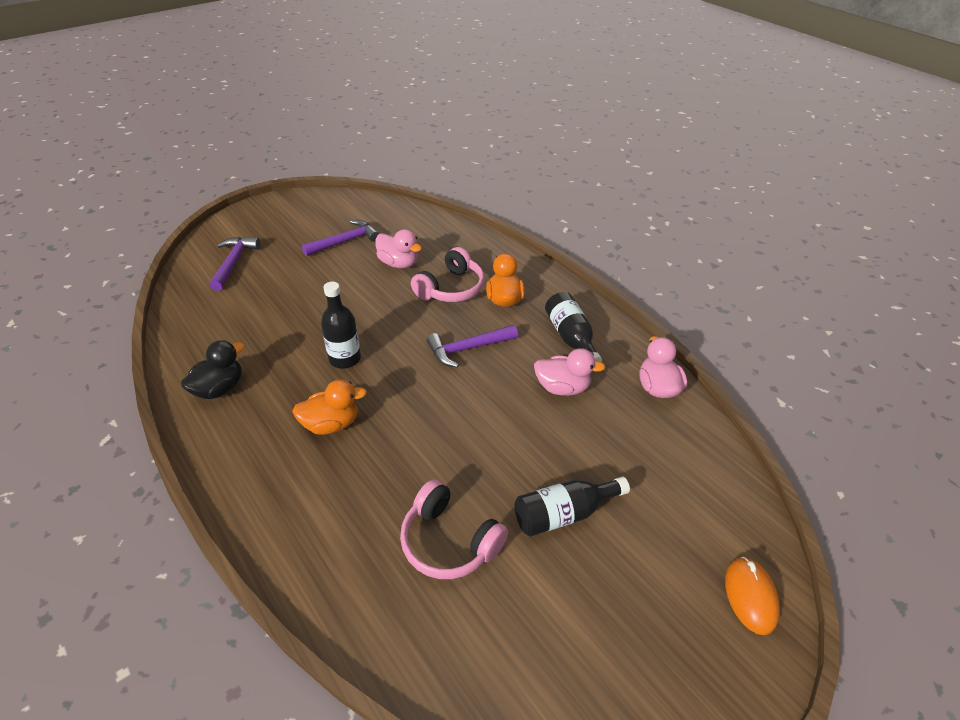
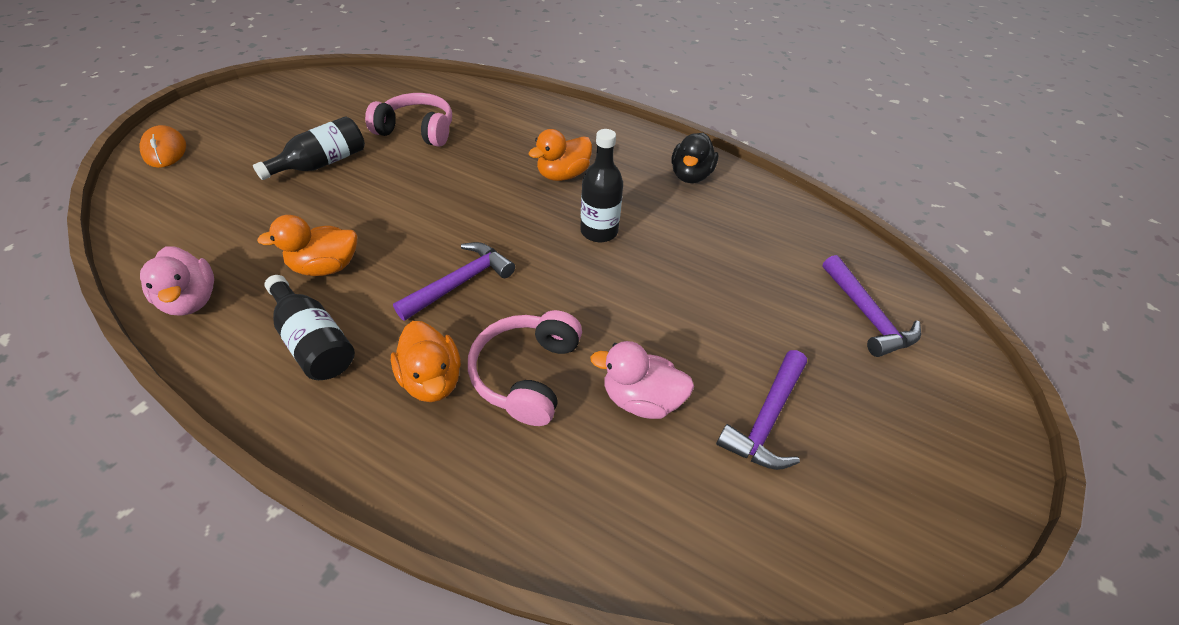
camera: 155 degrees right, 5 degrees up
(562, 387) = (326, 267): pink duck -> orange duck

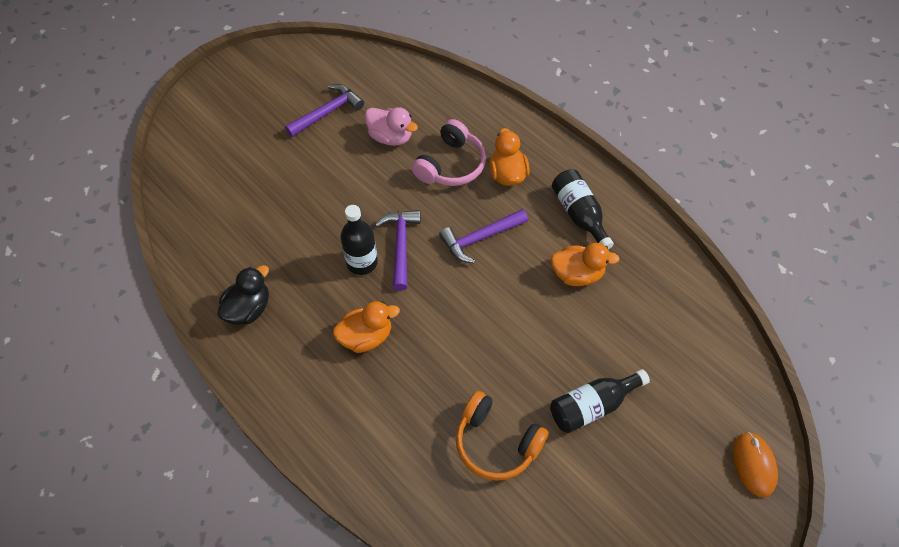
camera: 160 degrees left, 10 degrees up
(192, 300) = (667, 265): pink duck -> none
(417, 131) = (496, 443): pink headphones -> orange headphones
(867, 315) = (216, 152): purple hammer -> purple hammer (400, 245)

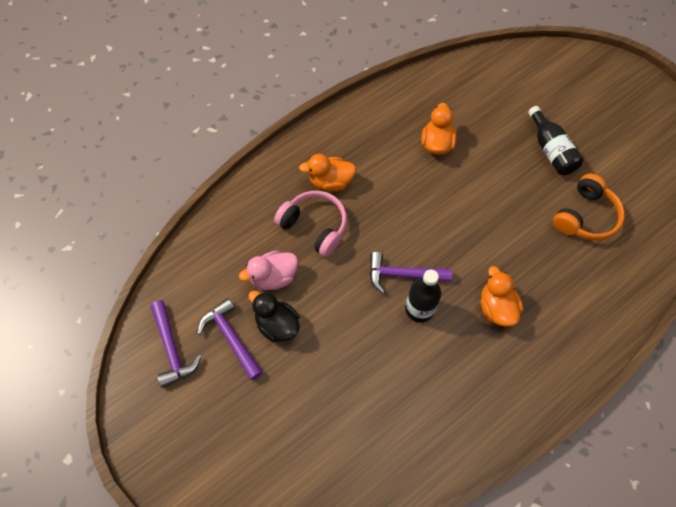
camera: 85 degrees left, 5 degrees up
(248, 309) = (469, 414): black duck -> black duck (277, 324)
(390, 137) = (273, 277): pink duck -> pink duck turned 150 degrees counterclockwise
(480, 238) = (398, 210): purple hammer -> purple hammer (172, 349)
(579, 215) = (378, 134): black bottle -> none
(754, 465) = (587, 66): orange mouse -> none

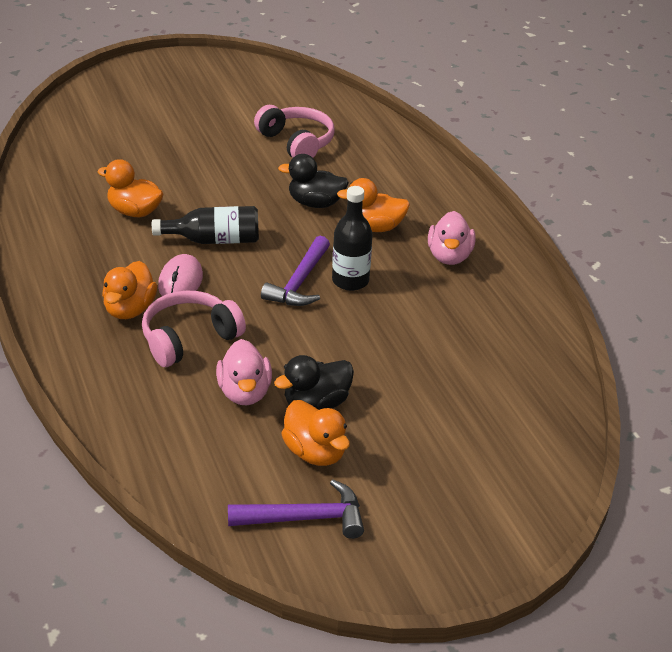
camera: 75 degrees left, 25 degrees down
(231, 338) = (315, 452): purple hammer -> orange duck
(371, 200) = (180, 281): none -> pink mouse
(484, 375) = (449, 256): none -> pink duck
(507, 256) = (315, 203): none -> black duck
(550, 150) = (201, 139): black bottle -> black bottle (214, 240)
(585, 216) = (297, 142): orange headphones -> pink headphones

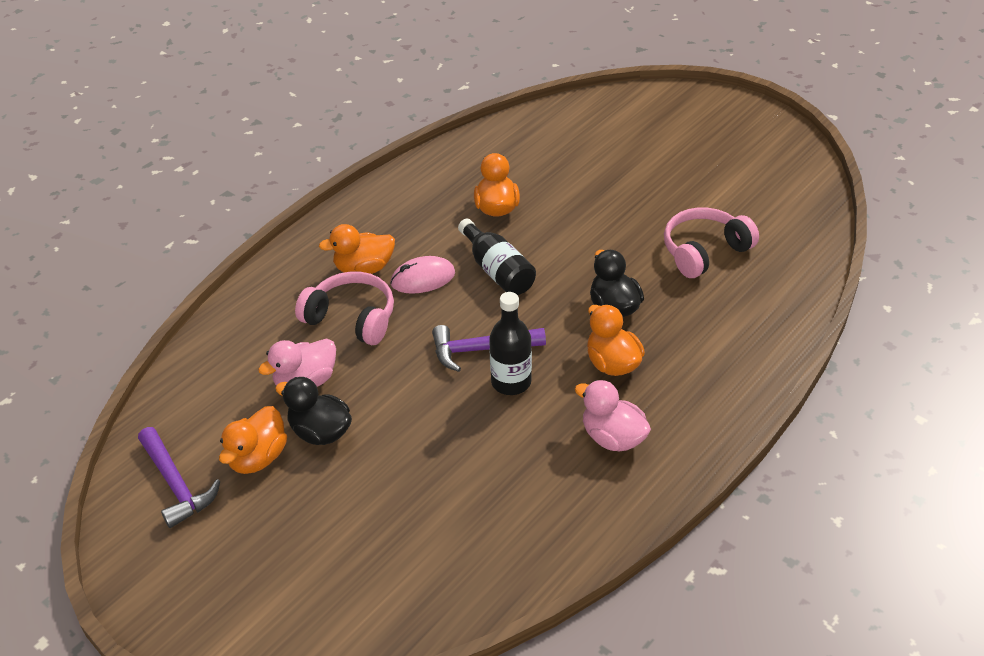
camera: 65 degrees right, 5 degrees up
(297, 142) = (704, 251): pink headphones -> pink headphones turned 150 degrees counterclockwise
(449, 256) = (613, 438): pink duck -> pink duck turned 60 degrees clockwise

